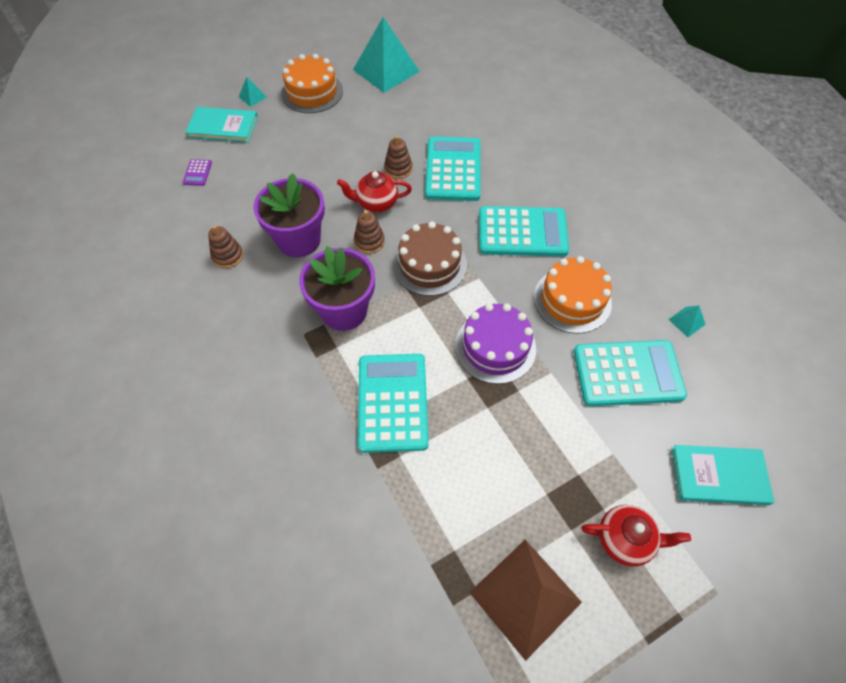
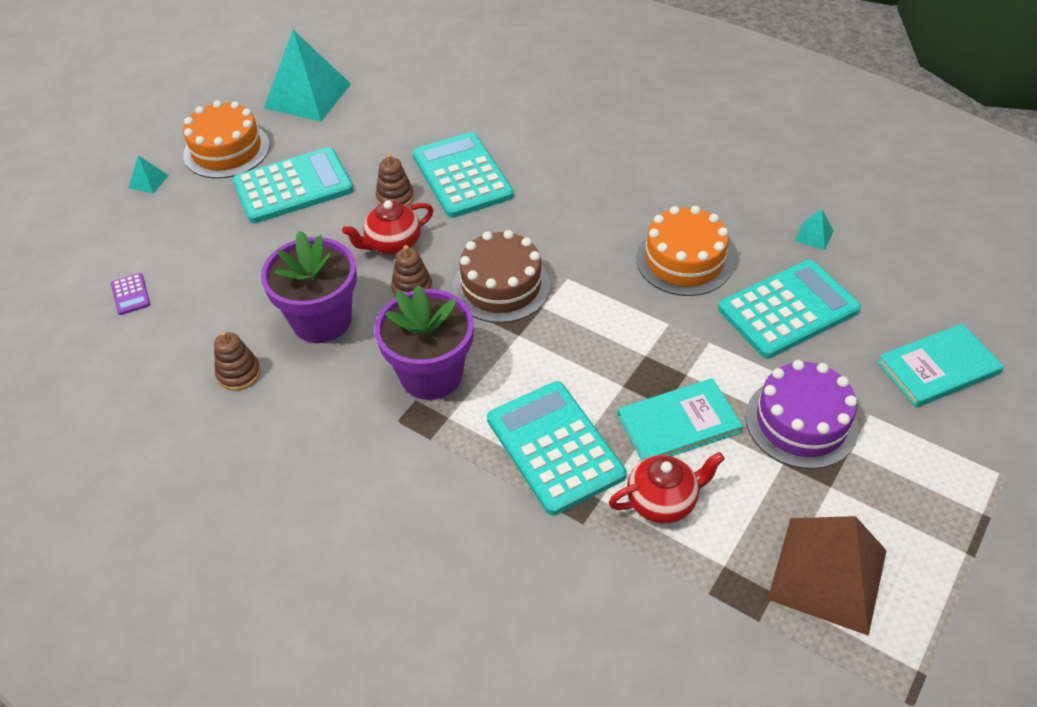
camera: 25 degrees left, 10 degrees down
(223, 127) = (130, 229): turquoise book -> turquoise book (678, 424)
(495, 347) = (632, 341): purple cake -> purple cake (801, 422)
(522, 232) = (585, 213): turquoise calculator -> turquoise calculator (293, 186)
(624, 539) = (888, 470): red teapot -> red teapot (662, 501)

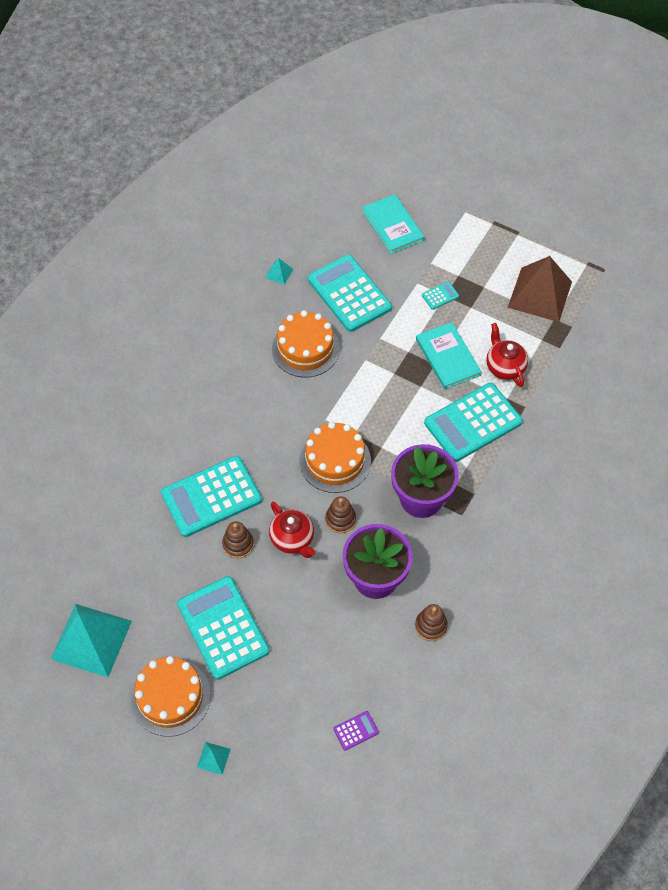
camera: 95 degrees left, 10 degrees up
(501, 286) = (335, 461): brown cake -> orange cake
(801, 422) = (440, 296): purple cake -> turquoise calculator

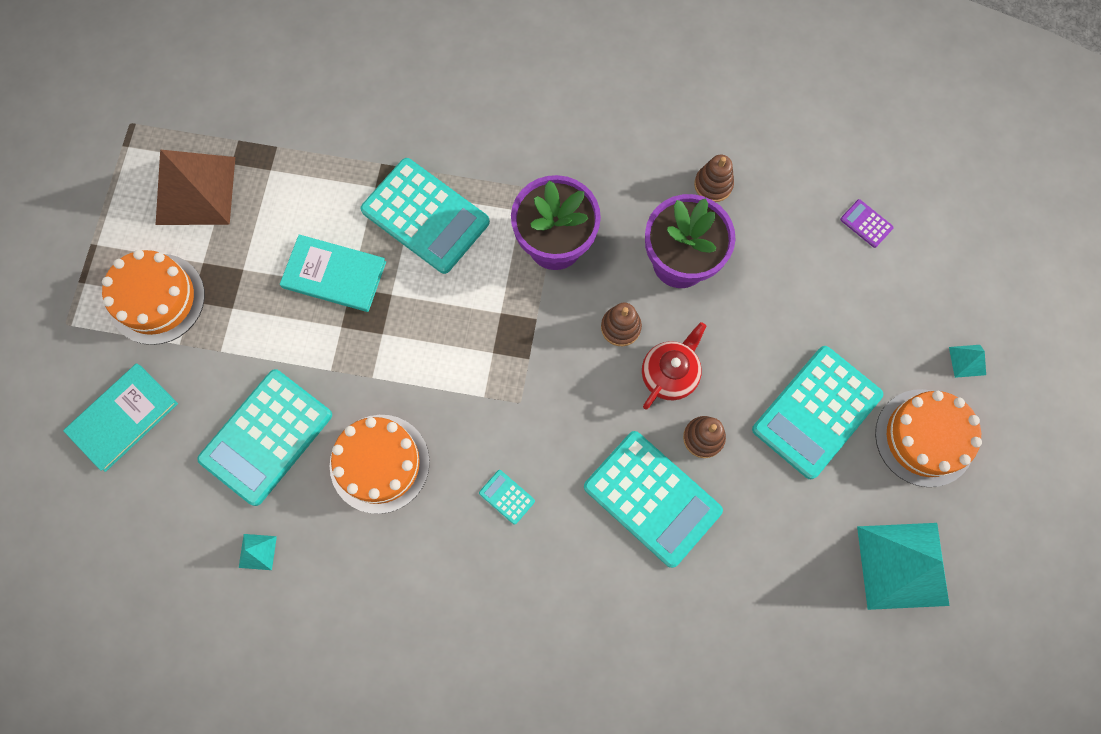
camera: 110 degrees left, 15 degrees up
(335, 461) = (541, 362): orange cake -> orange cake (157, 299)
(440, 296) = (234, 314): turquoise calculator -> turquoise calculator (507, 497)
(448, 357) = (334, 274): turquoise book -> turquoise book turned 60 degrees clockwise
(504, 367) = (328, 202): red teapot -> none

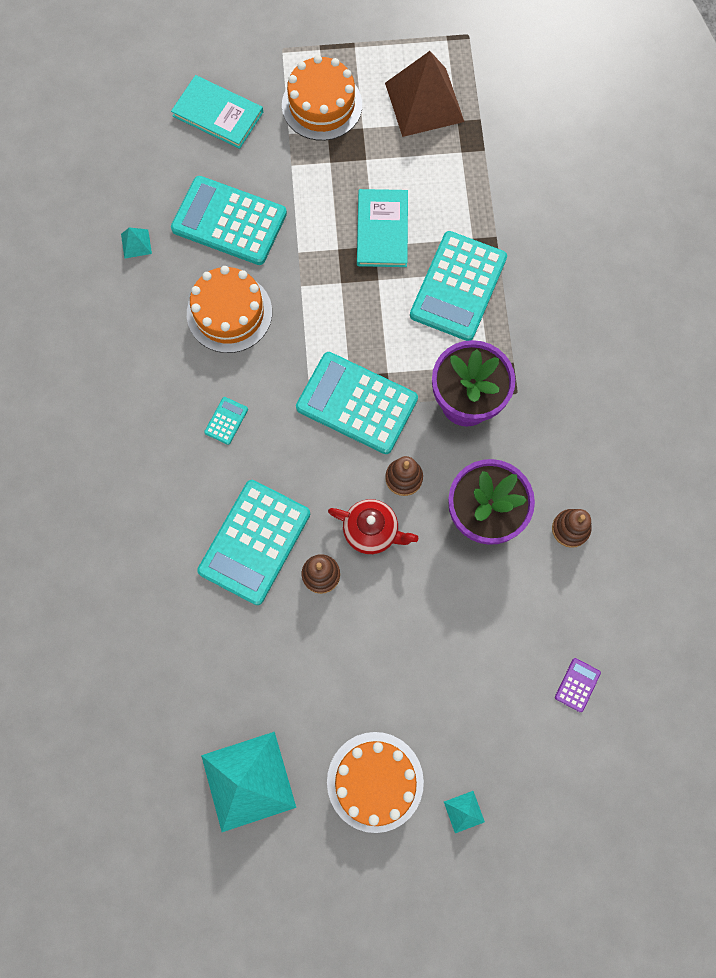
camera: 75 degrees right, 0 degrees up
(816, 412) = (372, 673): turquoise calculator -> turquoise calculator (357, 403)

